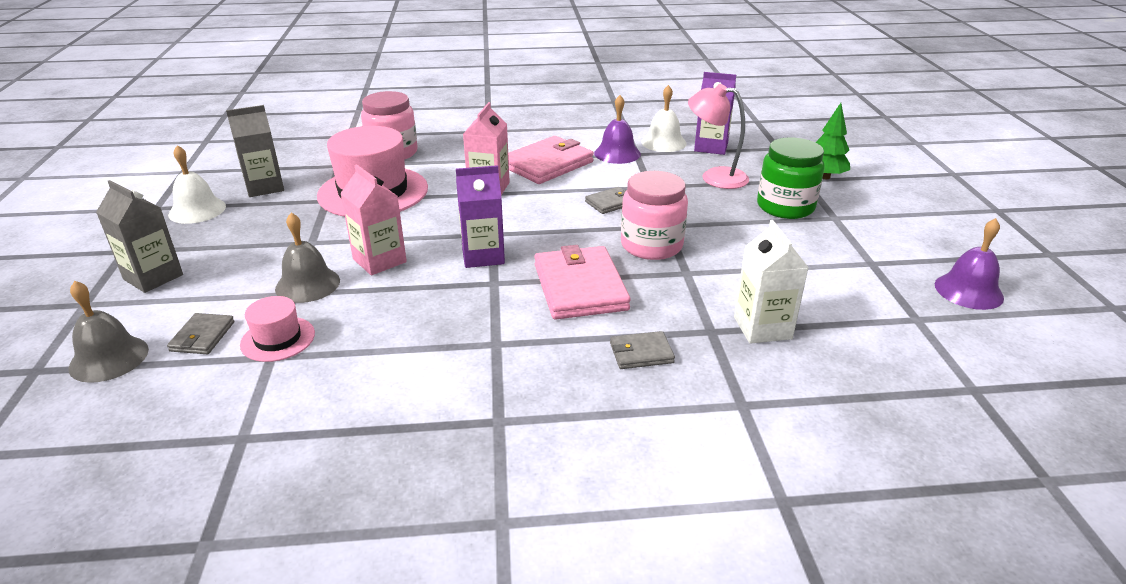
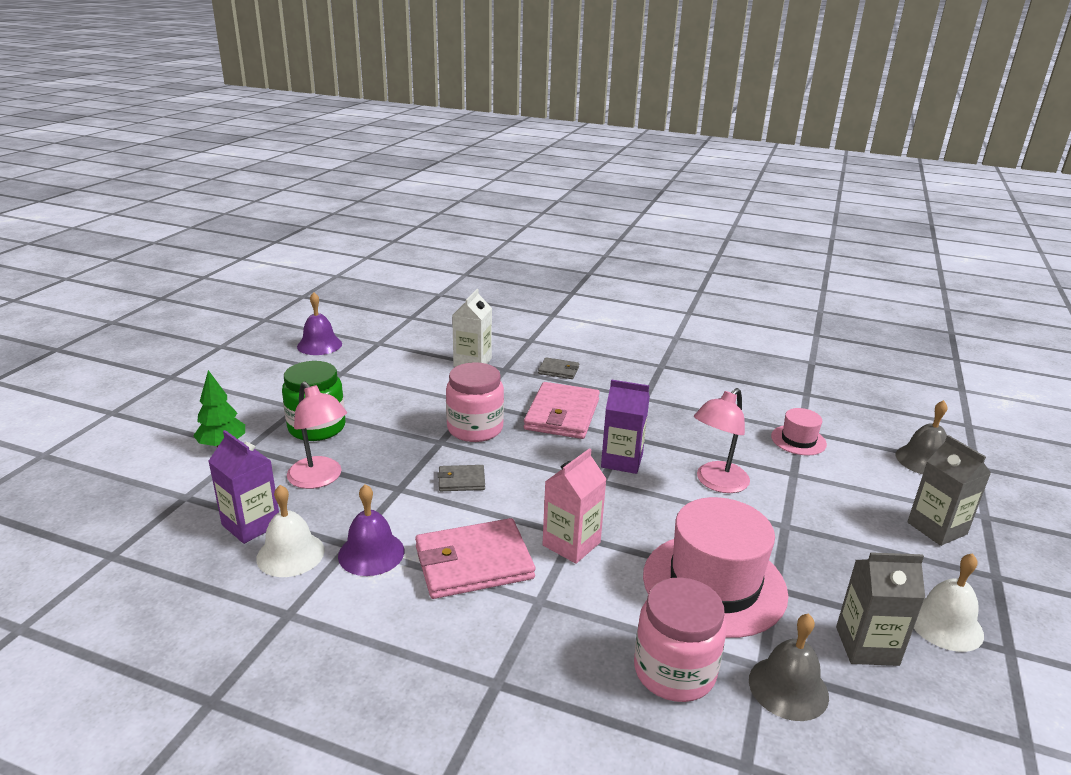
camera: 155 degrees left, 5 degrees down
(202, 336) = (858, 457): grey wallet -> none
(307, 284) = (782, 478): grey bell -> grey bell (788, 688)
(379, 260) = (716, 483): pink carton -> pink lamp

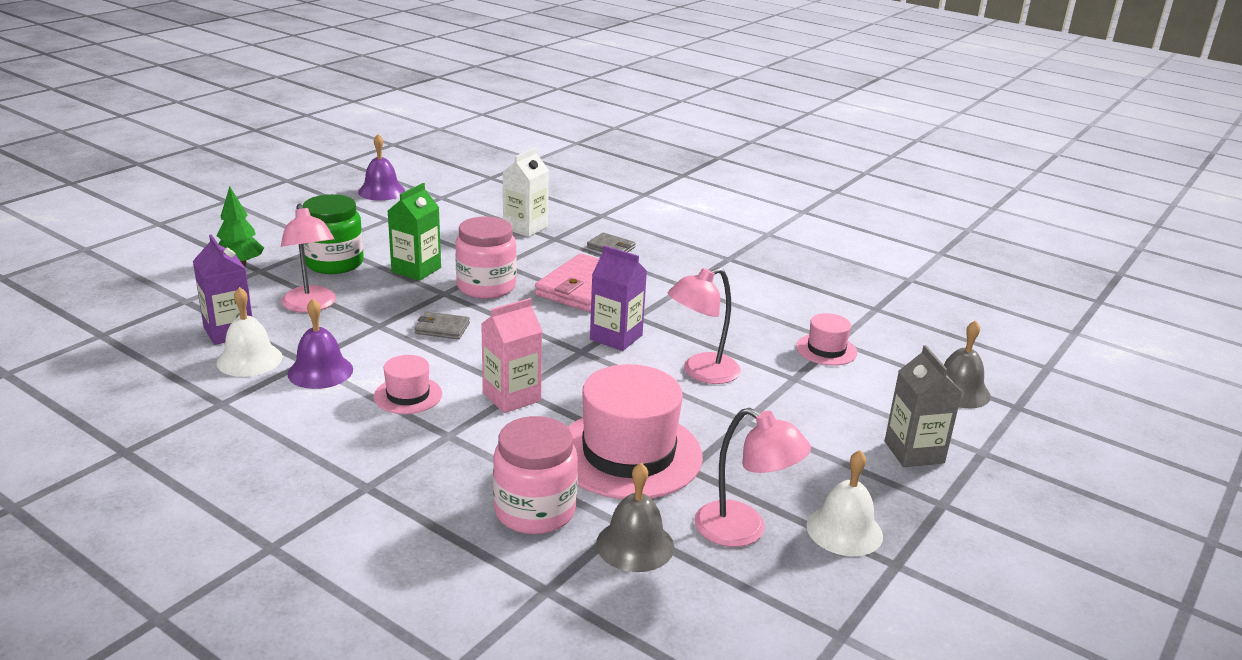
camera: 15 degrees right, 0 degrees up
(399, 421) = (416, 270): none -> green carton
(473, 563) = (408, 395): pink wallet -> pink hat
(867, 646) = (743, 530): grey carton -> pink lamp

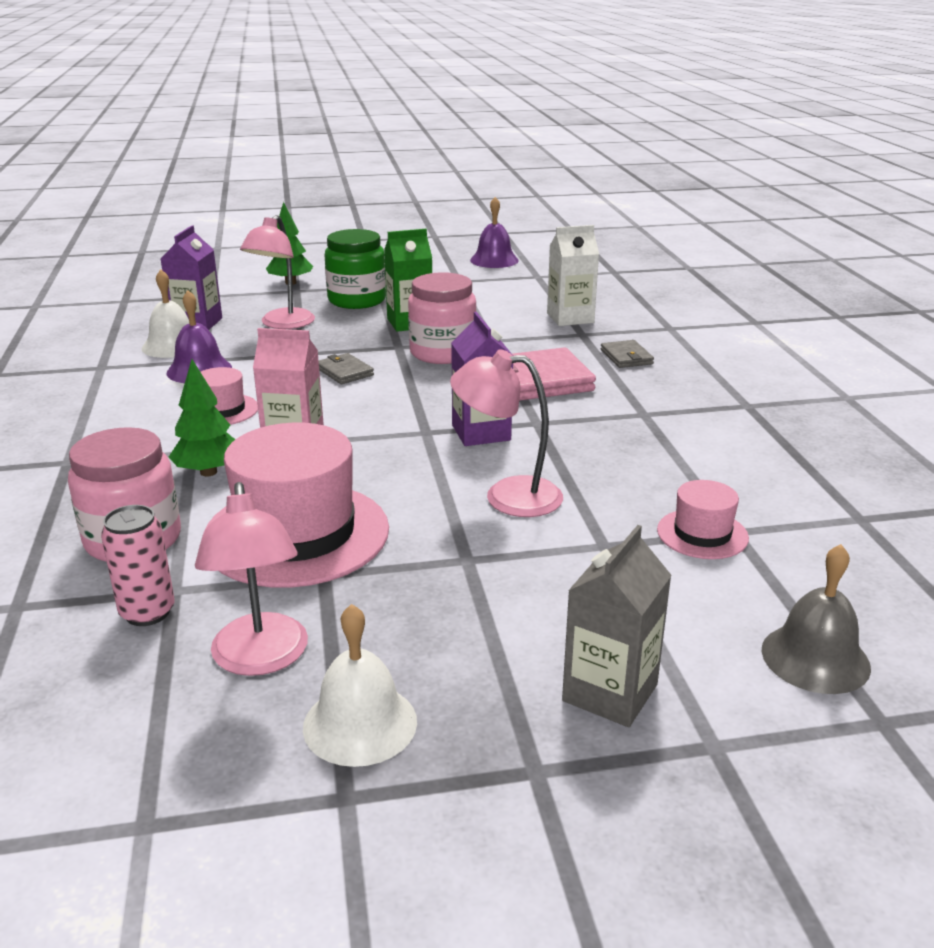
camera: 45 degrees right, 0 degrees up
(492, 443) = (208, 472): none -> green tree
(635, 545) = (147, 612): grey bell -> pink can

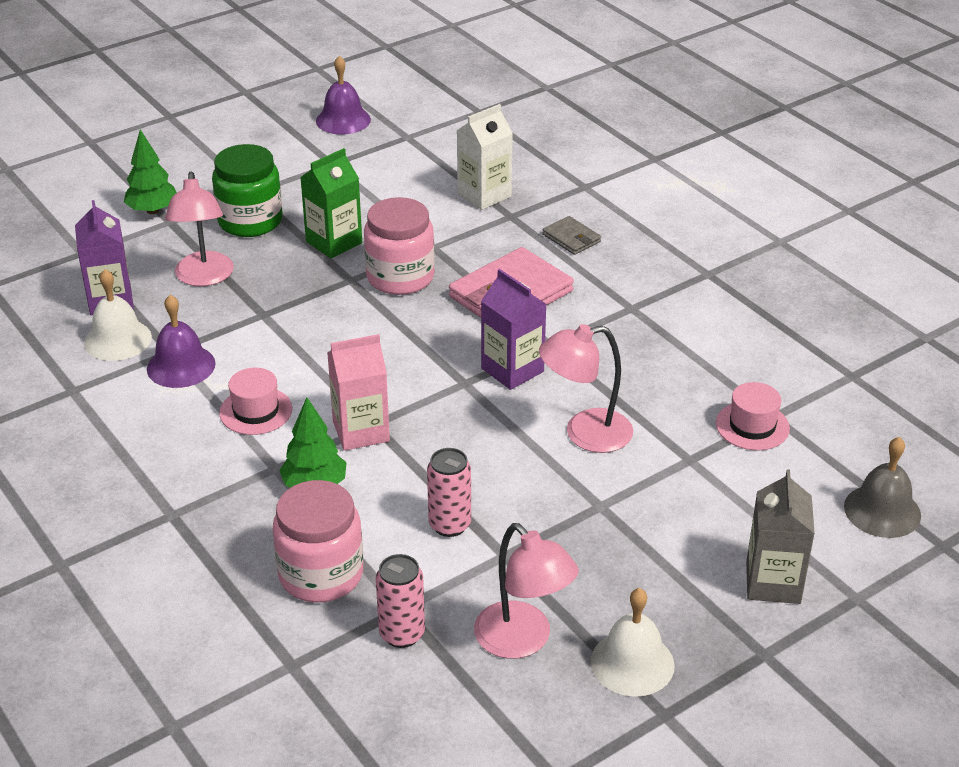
camera: 25 degrees left, 10 degrees up
(296, 534) = (449, 525): pink hat -> pink can
(344, 372) = (327, 328): grey wallet -> none

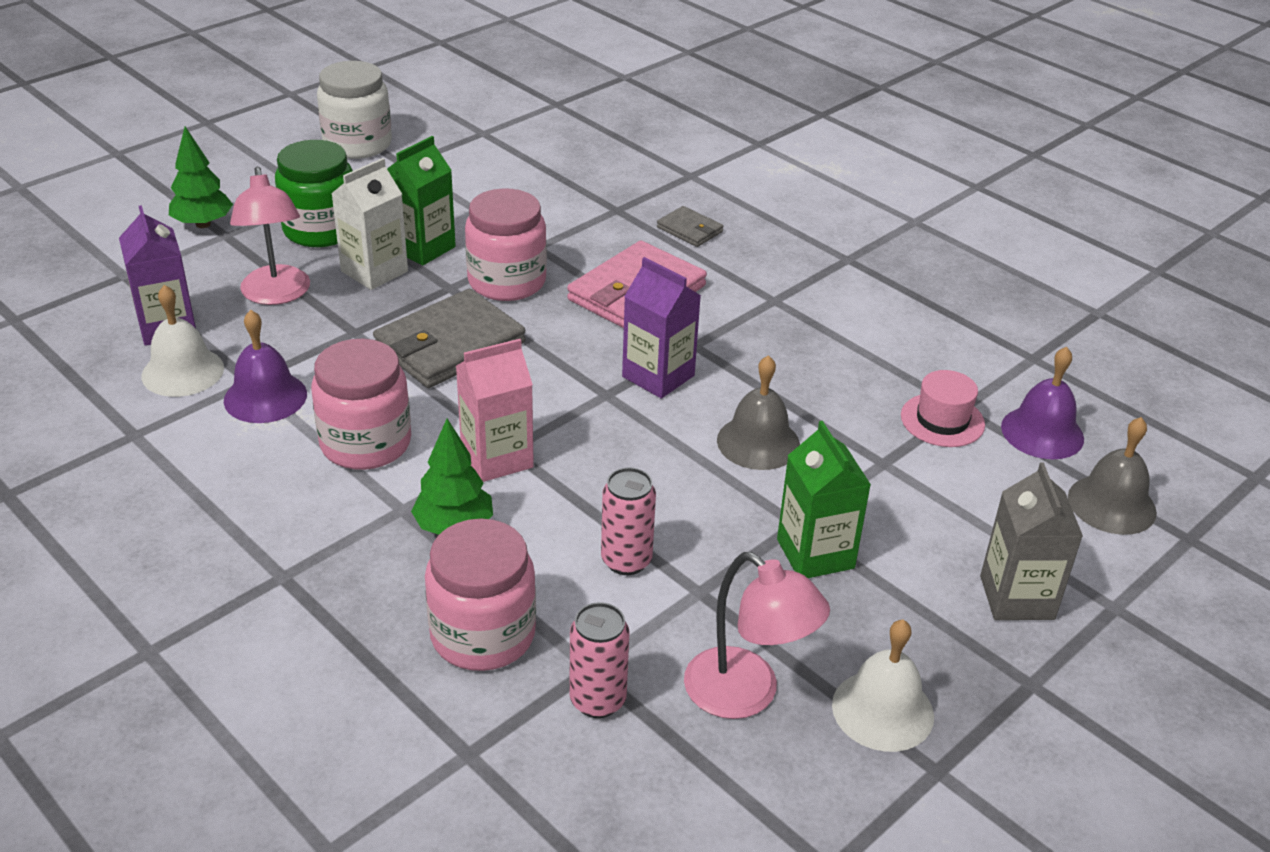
camera: 10 degrees left, 0 degrees up
(256, 411) = (365, 443): pink hat -> pink jar
(295, 143) = (357, 144): none -> white jar
(340, 330) = (449, 345): none -> grey wallet
(343, 120) = (407, 118): purple bell -> purple bell (1042, 432)
(484, 195) = (582, 189): white carton -> white carton (374, 271)
(585, 433) = (758, 442): pink lamp -> grey bell
(609, 532) = (815, 554): none -> green carton

